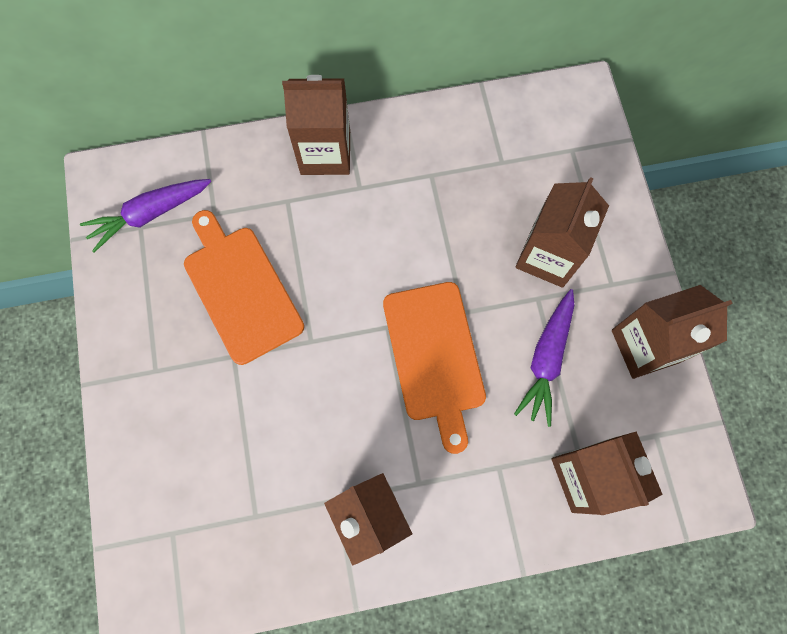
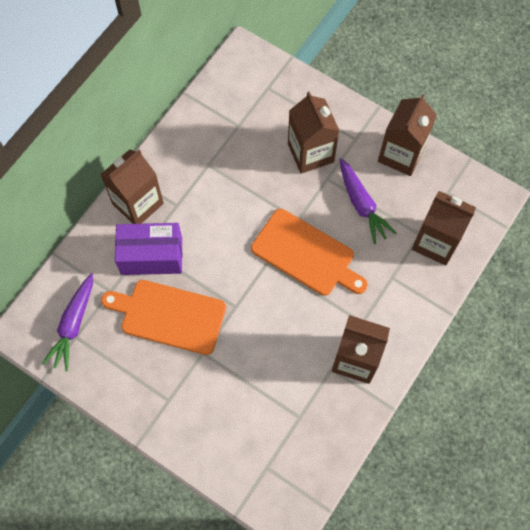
camera: 45 degrees left, 5 degrees down
(285, 215) = (151, 256): none -> purple box

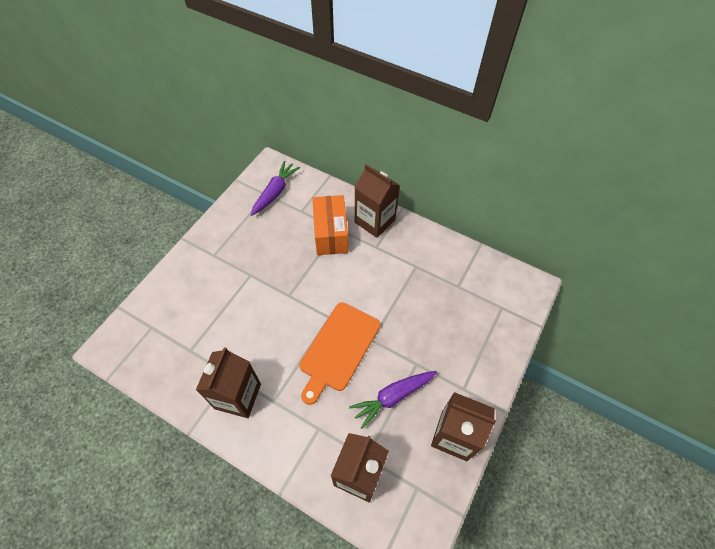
camera: 85 degrees right, 10 degrees down
(73, 325) = (275, 192): purple carrot -> purple carrot turned 105 degrees clockwise
(151, 256) = (330, 234): purple box -> orange box
(169, 315) = (281, 250): orange cutting board -> none
(310, 153) = (441, 347): brown carton -> none

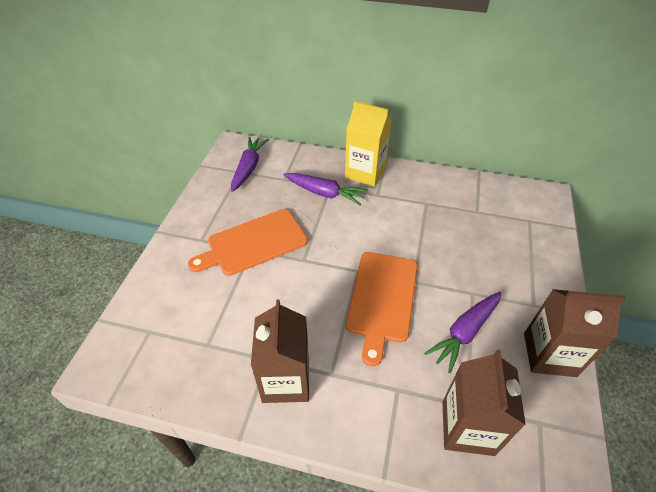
camera: 15 degrees left, 10 degrees down
(254, 269) = (253, 243): none -> orange cutting board
(330, 234) = (324, 193): orange box -> purple carrot
(374, 221) = (365, 173): brown carton -> yellow carton

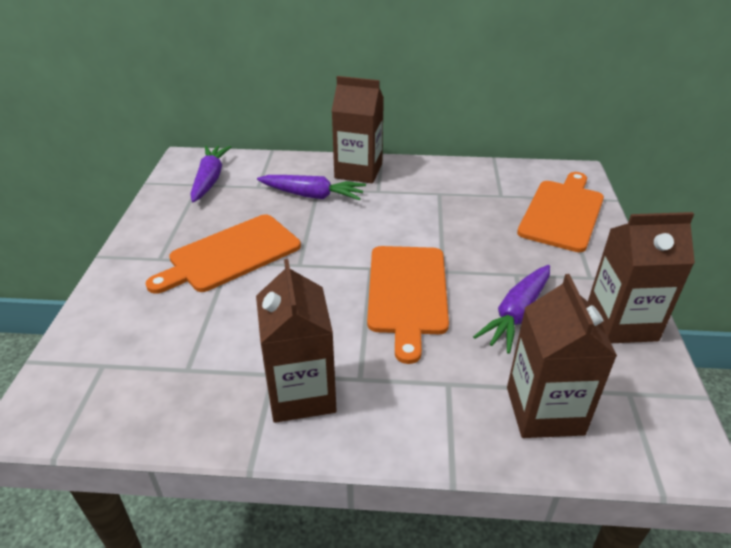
camera: 10 degrees left, 10 degrees down
(365, 173) = (358, 171): yellow carton -> brown carton
(525, 236) = (563, 213): none -> orange cutting board

